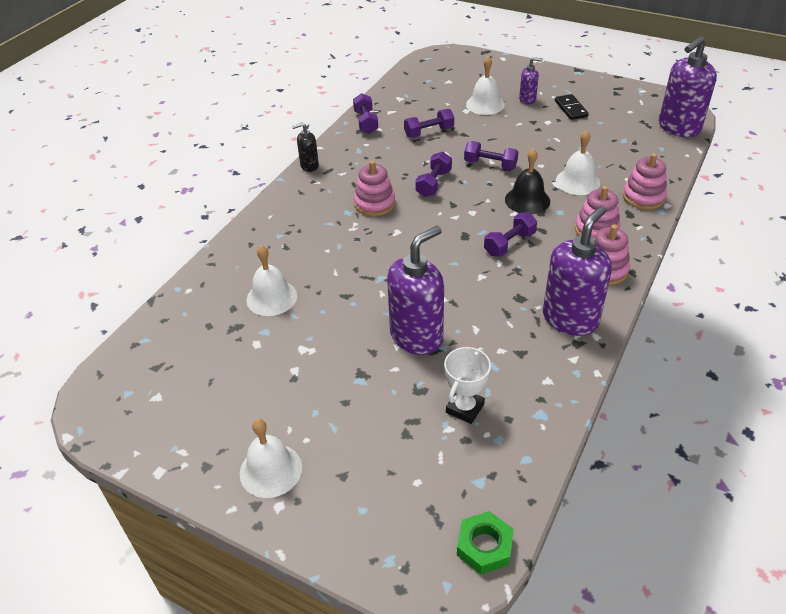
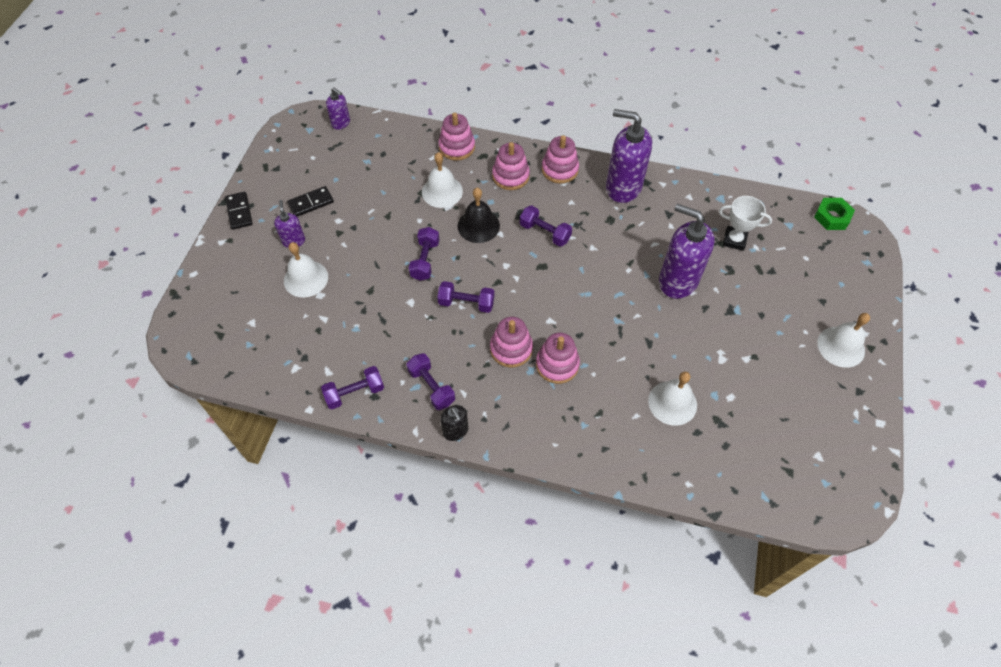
camera: 105 degrees left, 15 degrees up
(346, 229) = (557, 364): none -> pink stacking toy
(429, 132) = (370, 323): purple dumbbell -> purple dumbbell (431, 387)
(565, 76) = (239, 212): none -> black domino
(678, 128) = (341, 123): purple soap dispenser -> purple soap dispenser, size x0.50

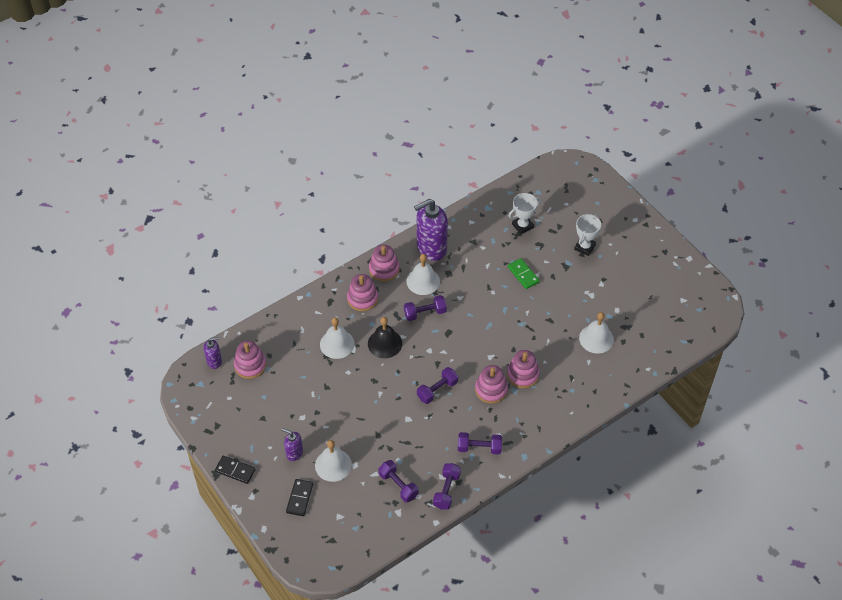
camera: 50 degrees left, 5 degrees down
(311, 203) = (271, 423): black domino -> black domino (300, 498)
(425, 260) = (383, 390): purple dumbbell -> purple dumbbell (398, 485)
(455, 431) = (519, 455): black soap dispenser -> none
(457, 147) = (307, 310): pink stacking toy -> pink stacking toy (250, 365)
(677, 281) = (523, 274): purple soap dispenser -> green domino
(773, 311) = (584, 247): none -> white trophy
(832, 217) = (552, 168): green nut -> none
(841, 346) = (633, 236): white bell -> white bell (423, 281)

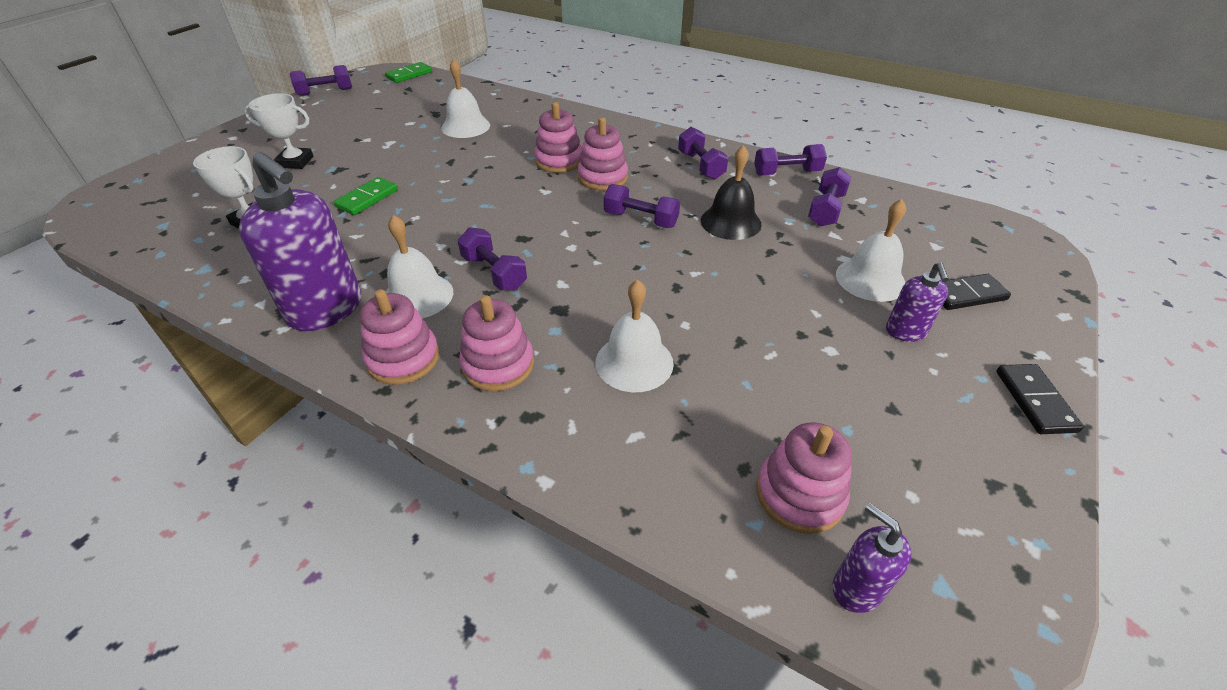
camera: 115 degrees left, 10 degrees down
(385, 343) = (590, 299): black bell -> black bell (730, 222)
(692, 271) = (325, 92): none -> purple dumbbell
(707, 324) = (409, 75): none -> green domino

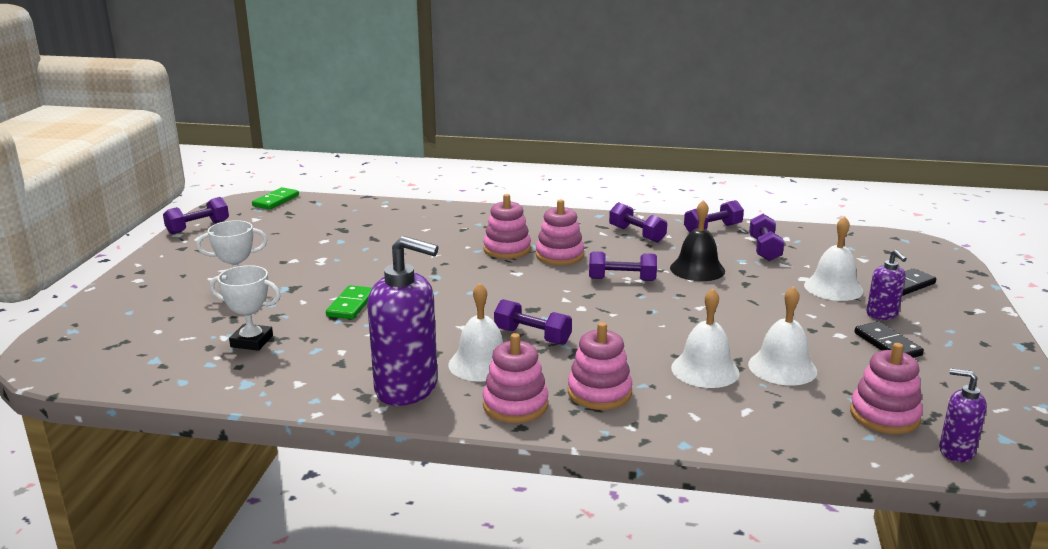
camera: 20 degrees left, 20 degrees down
(465, 126) = (386, 236): white bell -> white bell (782, 367)
(1034, 401) = (991, 336): black domino -> black domino (887, 344)

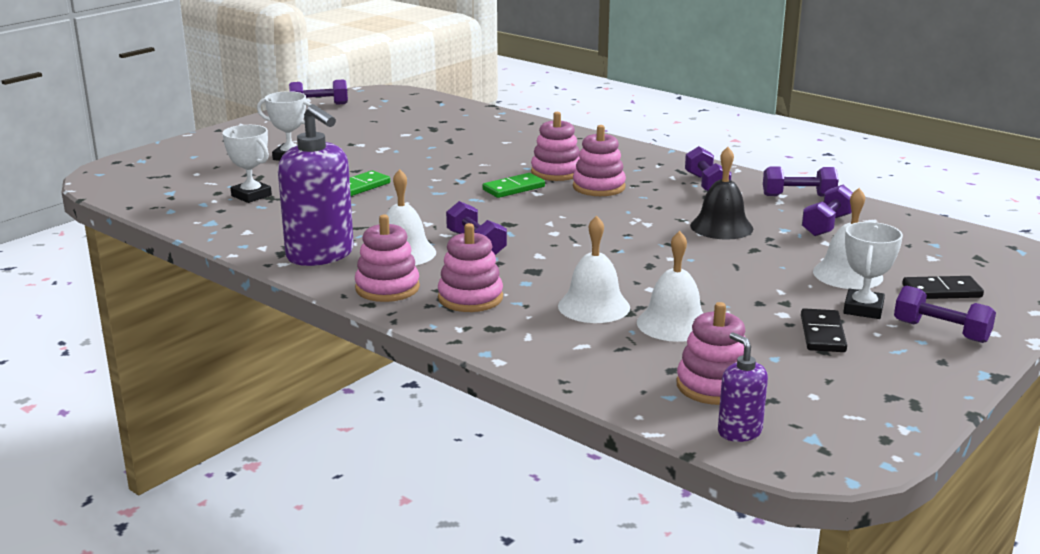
camera: 30 degrees right, 0 degrees up
(276, 201) = (408, 95): green domino -> green domino (513, 188)
(622, 279) = (629, 219): purple dumbbell -> purple dumbbell (941, 331)
(882, 314) = (863, 309): purple soap dispenser -> white trophy

